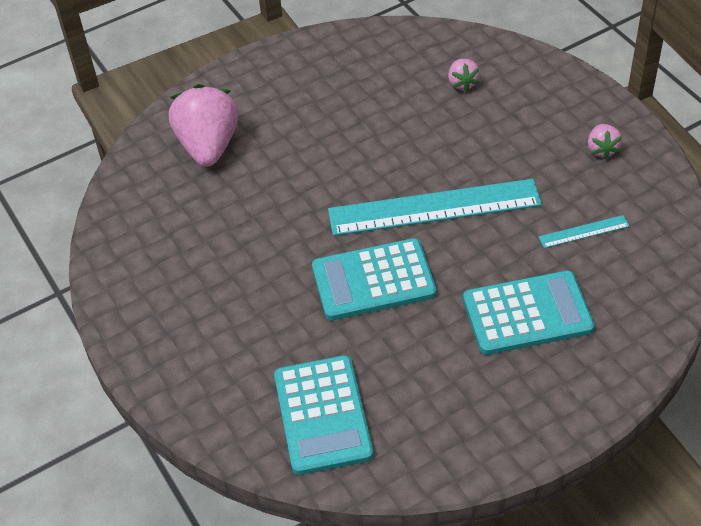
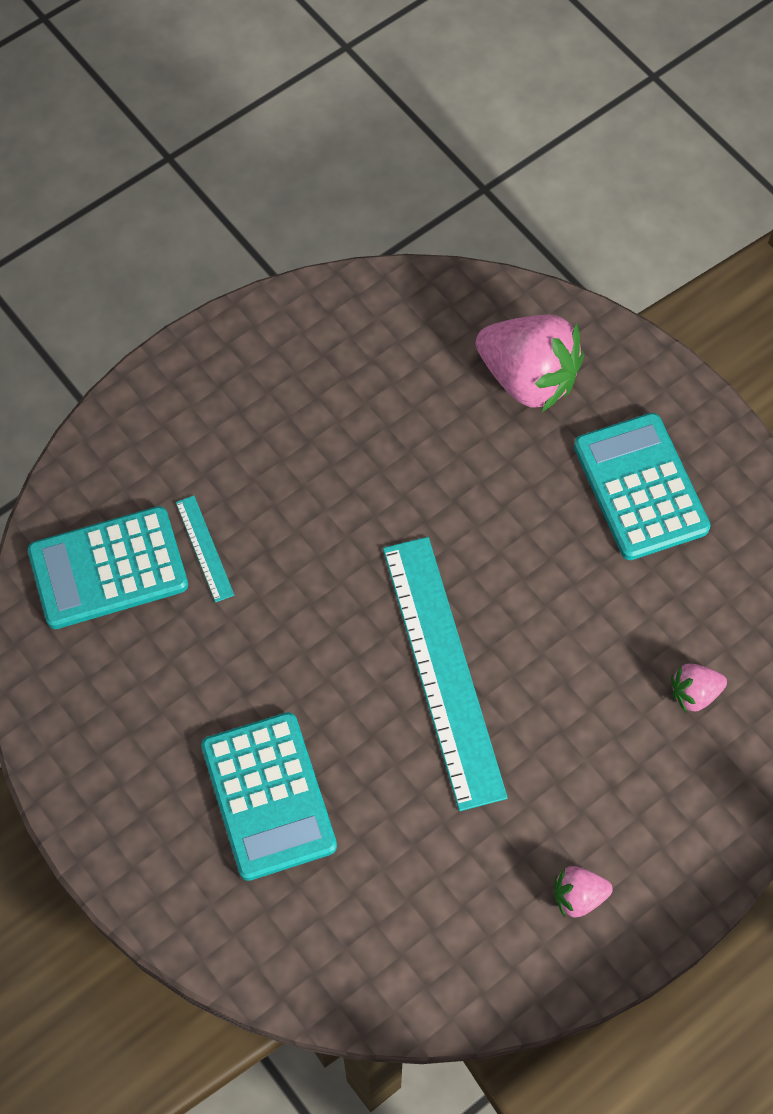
camera: 80 degrees right, 15 degrees up
(208, 146) = (528, 378): pink strawberry -> pink strawberry turned 45 degrees clockwise
(373, 280) = (312, 605): turquoise calculator -> turquoise calculator (641, 487)
(583, 231) = (416, 869): turquoise ruler -> turquoise ruler (204, 548)

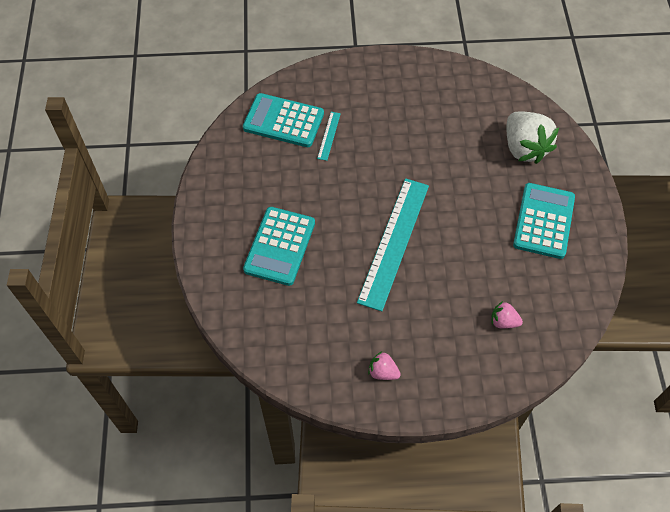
camera: 35 degrees right, 5 degrees down
(528, 378) = (524, 148): pink strawberry -> white strawberry

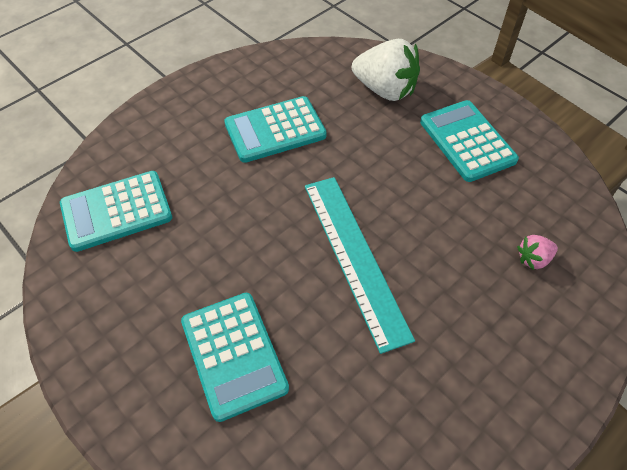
camera: 40 degrees left, 5 degrees down
(329, 136) = (183, 194): turquoise ruler -> none
(383, 372) = (483, 411): pink strawberry -> none
(421, 129) = (275, 130): none -> turquoise calculator

